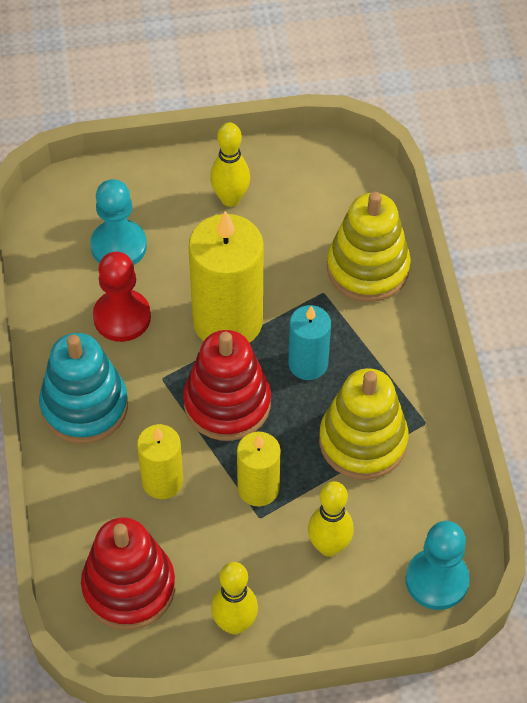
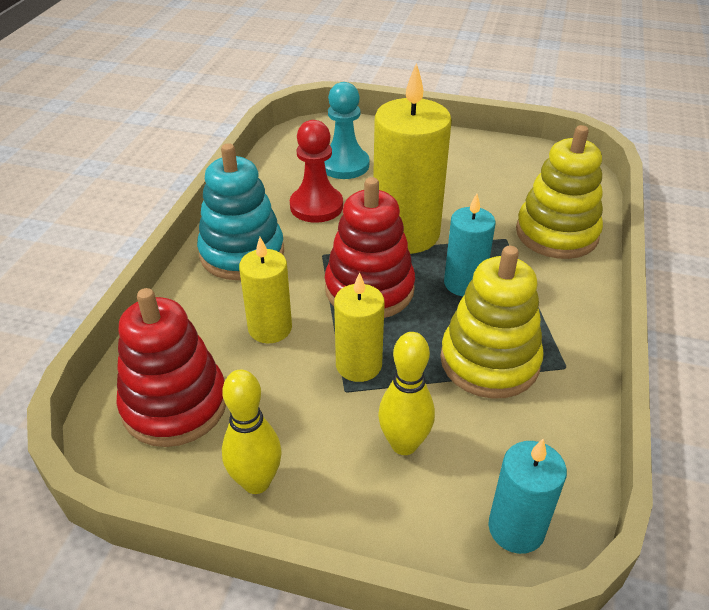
camera: 25 degrees right, 15 degrees down
(230, 199) = (454, 161): yellow bowling pin -> none
(437, 580) = (516, 528): turquoise pawn -> turquoise candle

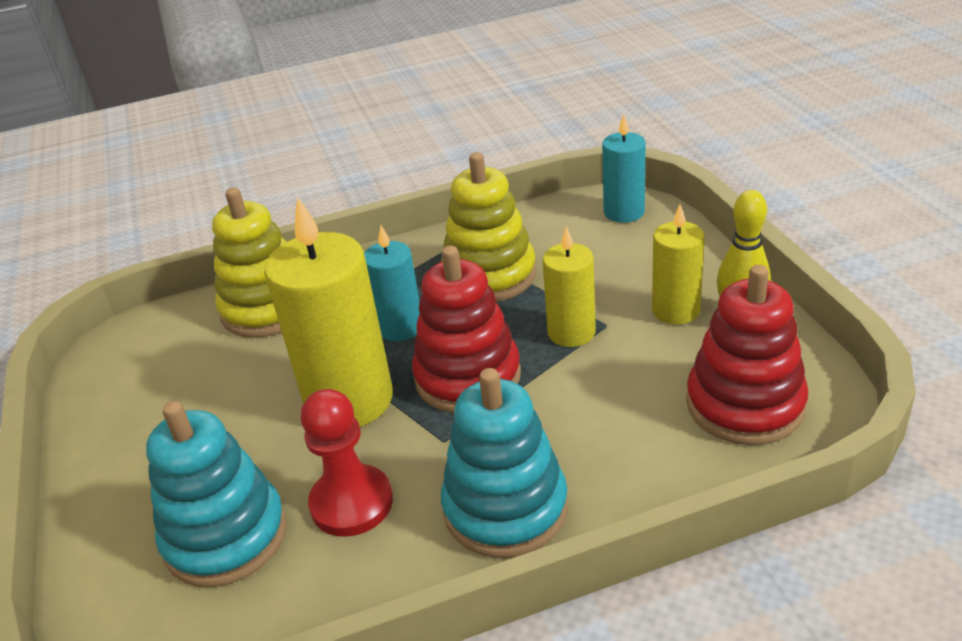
camera: 120 degrees left, 5 degrees down
(270, 328) = (592, 408): yellow candle -> yellow candle (675, 310)
(344, 165) = (225, 536): turquoise pawn -> turquoise stacking toy
(404, 444) = (619, 275): yellow bowling pin -> none

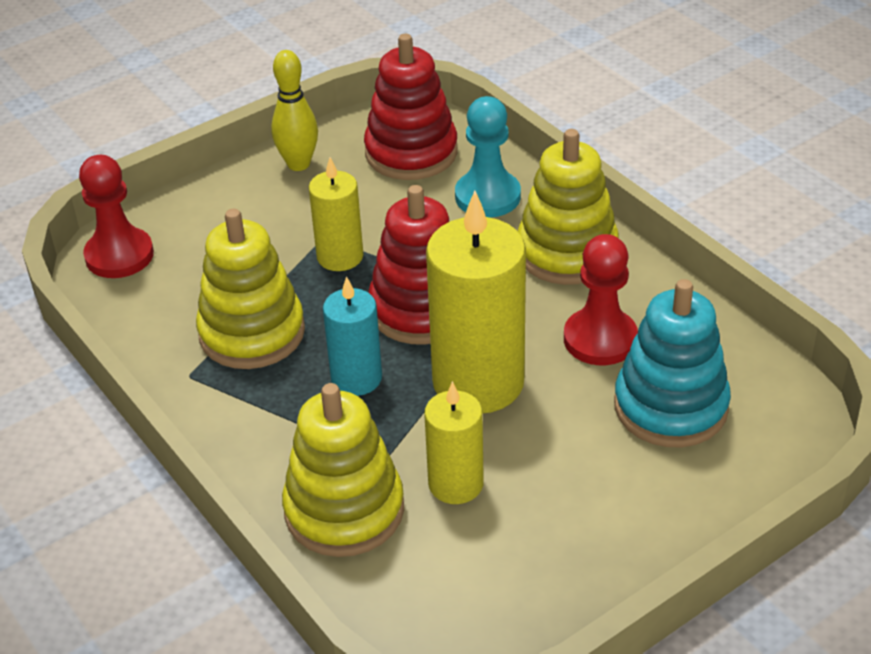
camera: 110 degrees left, 5 degrees up
(505, 508) = (567, 252): turquoise stacking toy -> yellow stacking toy
(624, 212) = (119, 255): turquoise candle -> red pawn
(637, 457) = (487, 196): none -> turquoise pawn
(675, 310) = (294, 200): yellow candle -> yellow candle (456, 484)

